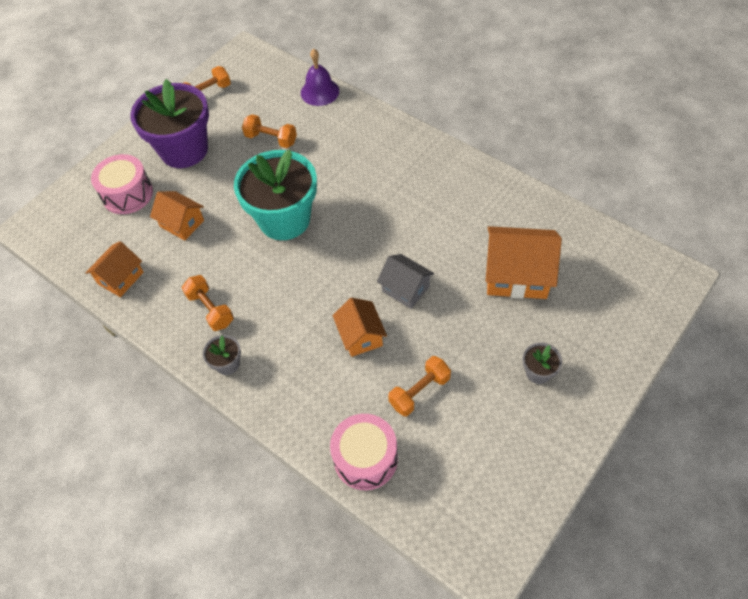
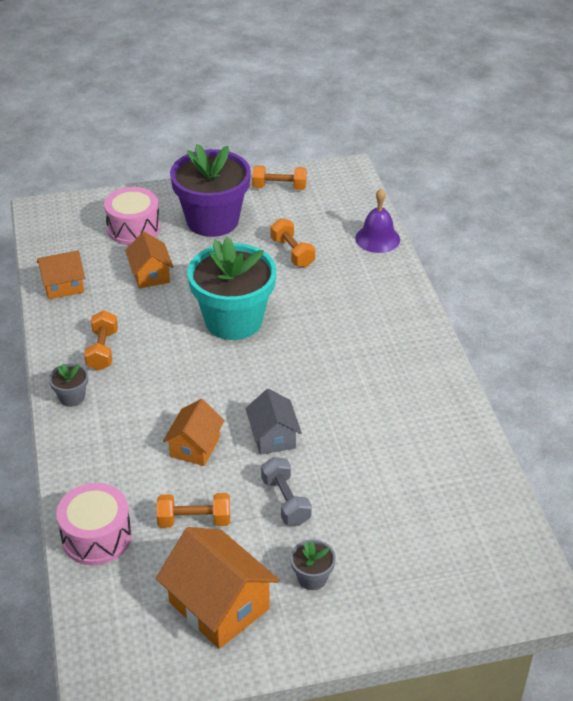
camera: 35 degrees right, 15 degrees down
(464, 330) = (285, 501): none -> grey dumbbell
(517, 275) = (385, 491): orange house -> orange house (219, 605)

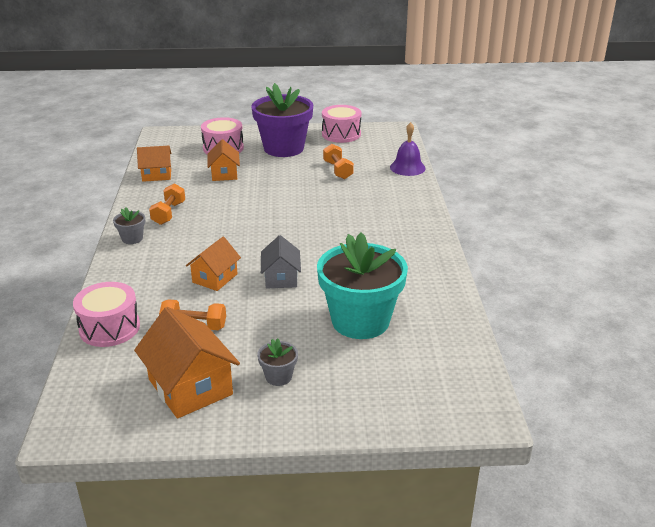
camera: 10 degrees right, 10 degrees down
(233, 320) = (277, 205): turquoise flower pot -> turquoise flower pot (360, 321)
(279, 187) = (341, 134): orange dumbbell -> pink drum
(285, 501) = (275, 321): grey dumbbell -> none

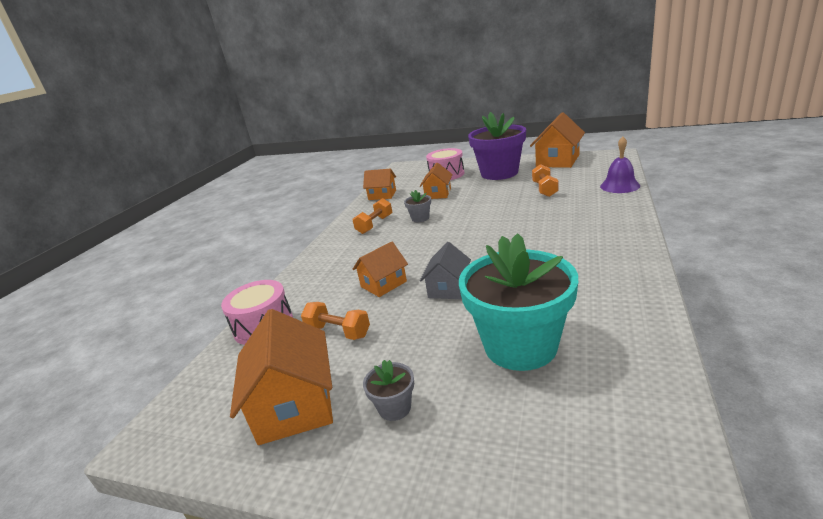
camera: 25 degrees right, 5 degrees down
(132, 238) = (333, 245): grey flower pot -> grey flower pot (420, 218)
(341, 134) = (557, 161): pink drum -> orange house

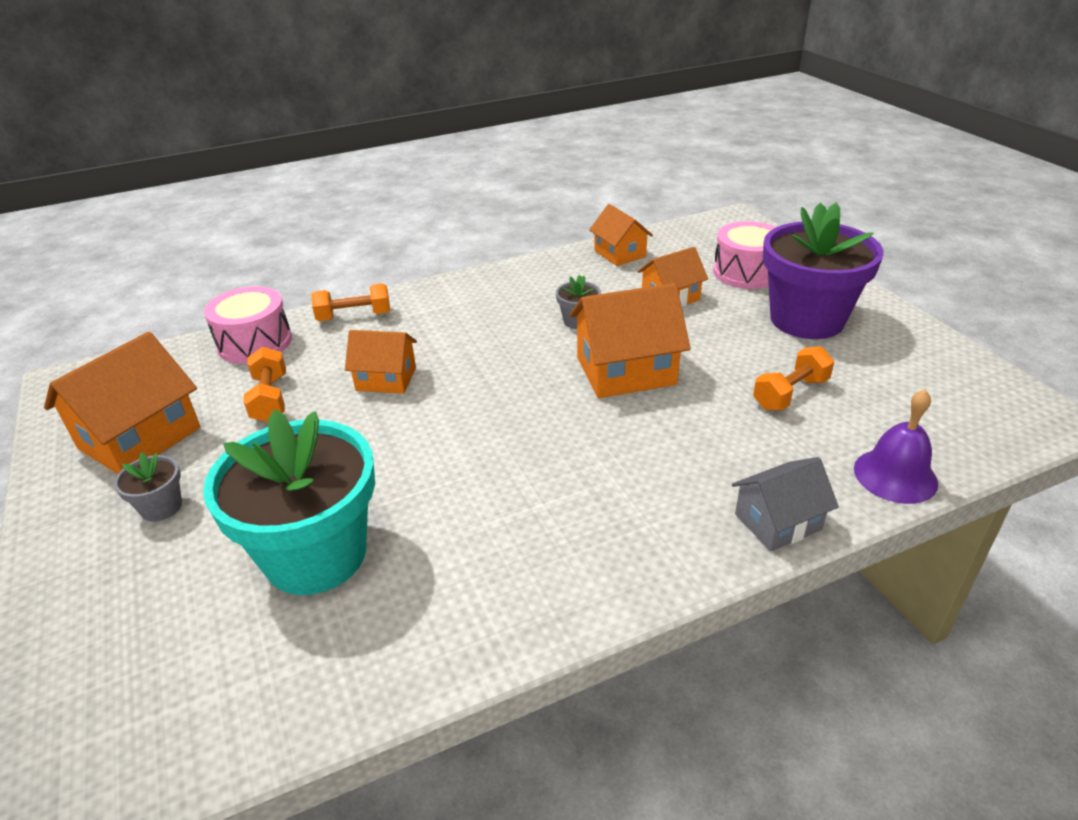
camera: 45 degrees right, 10 degrees up
(375, 225) = (528, 294): orange dumbbell -> orange dumbbell (354, 316)
(448, 288) = (409, 435): grey house -> grey house (778, 522)
(557, 161) = (932, 359): orange house -> orange house (625, 371)

